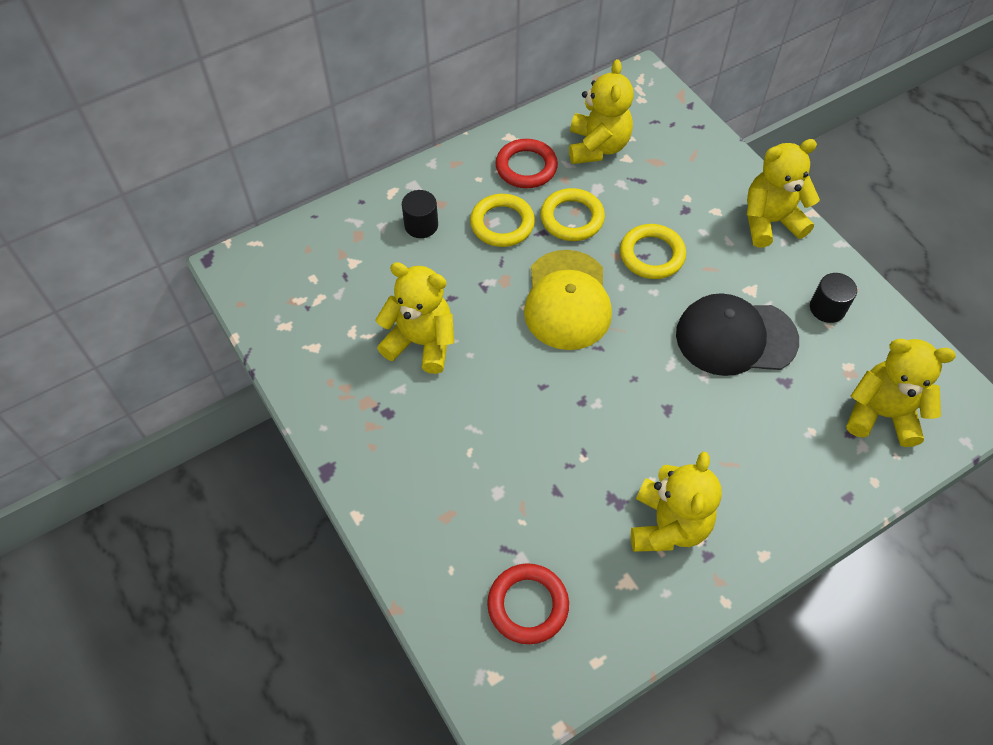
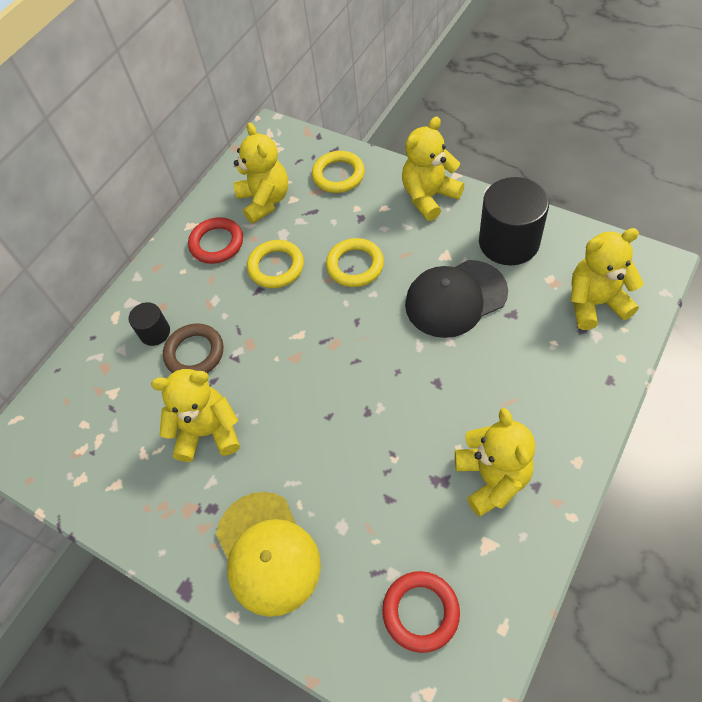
camera: 20 degrees left, 0 degrees up
(448, 263) = (194, 353): none -> brown ring
(502, 224) = (222, 298): yellow ring -> yellow ring (338, 175)
(567, 300) = (309, 335): yellow cap -> yellow cap (267, 553)
(827, 308) = (509, 242): black cylinder -> black cylinder, size x1.97

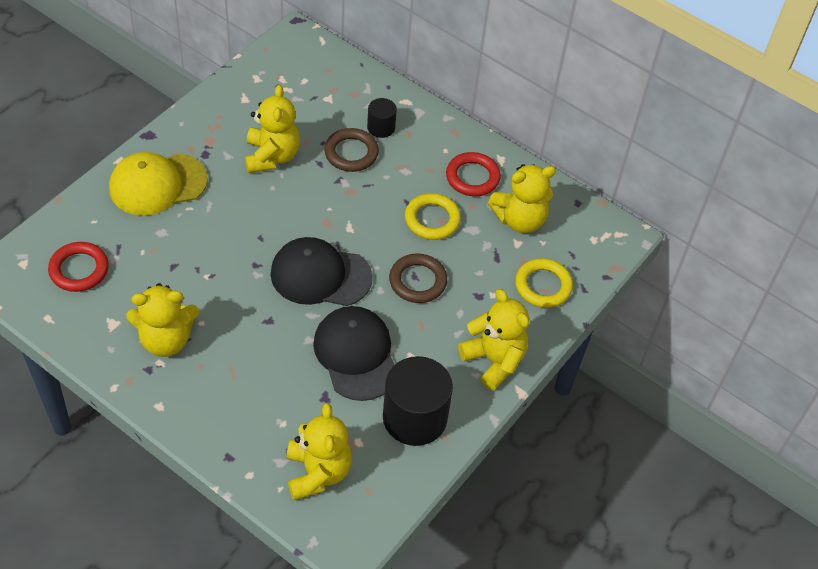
camera: 85 degrees right, 5 degrees down
(355, 265) = (417, 281): yellow ring -> brown ring
(367, 348) = (320, 275): none -> black cap

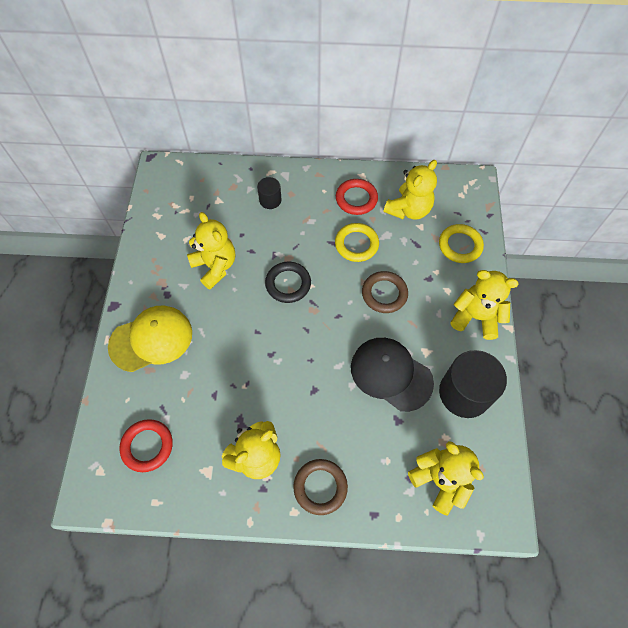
camera: 30 degrees left, 10 degrees up
(157, 184) = (151, 339): yellow cap -> yellow cap turned 150 degrees counterclockwise
(320, 275) = (320, 332): black cap -> none
(328, 214) = (288, 284): none -> black ring
(351, 153) = (266, 230): brown ring -> brown ring (320, 487)

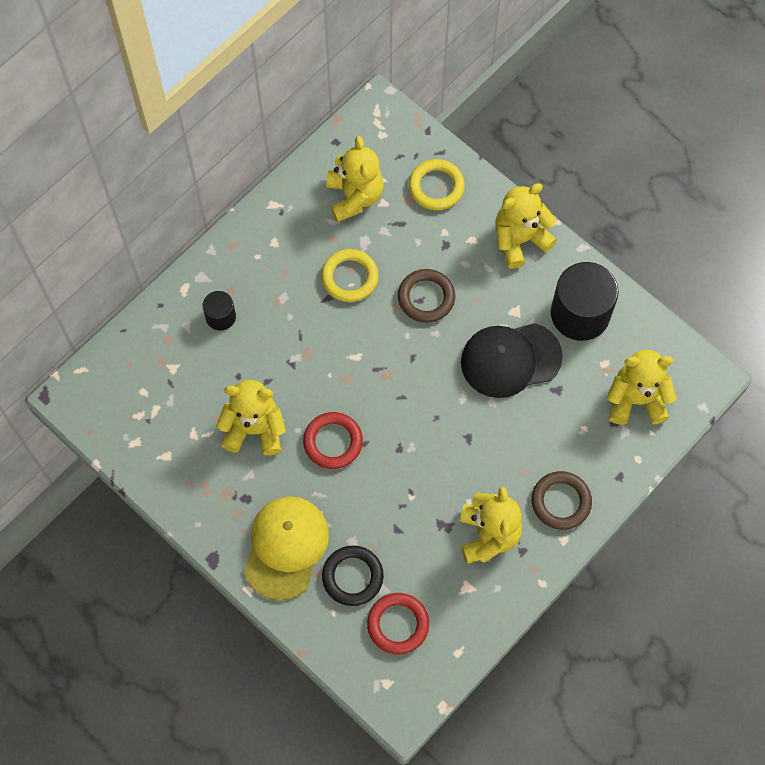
camera: 50 degrees left, 5 degrees up
(288, 284) = (337, 375): black ring -> black ring (352, 577)
(356, 199) = (296, 234): red ring -> red ring (333, 442)

